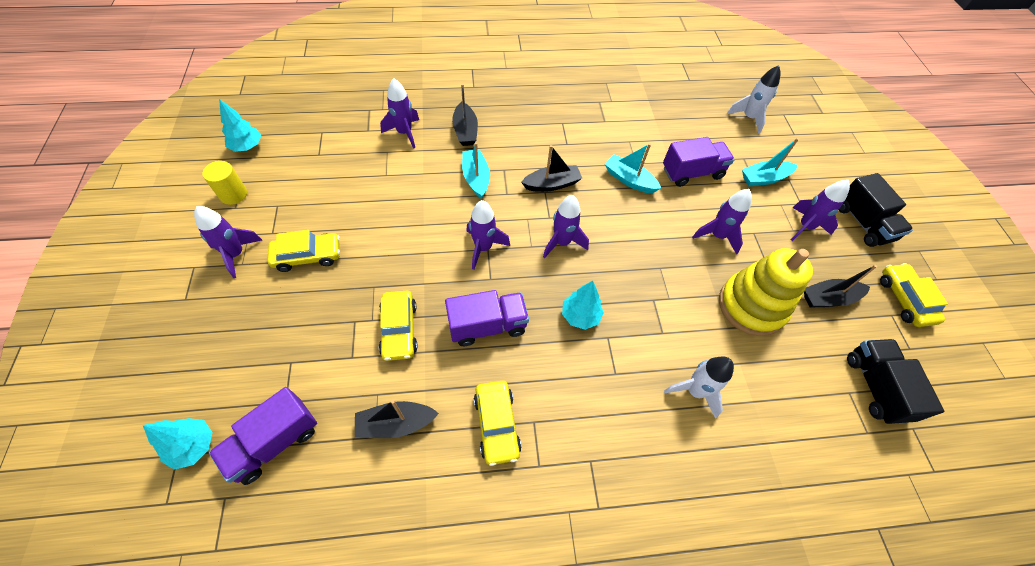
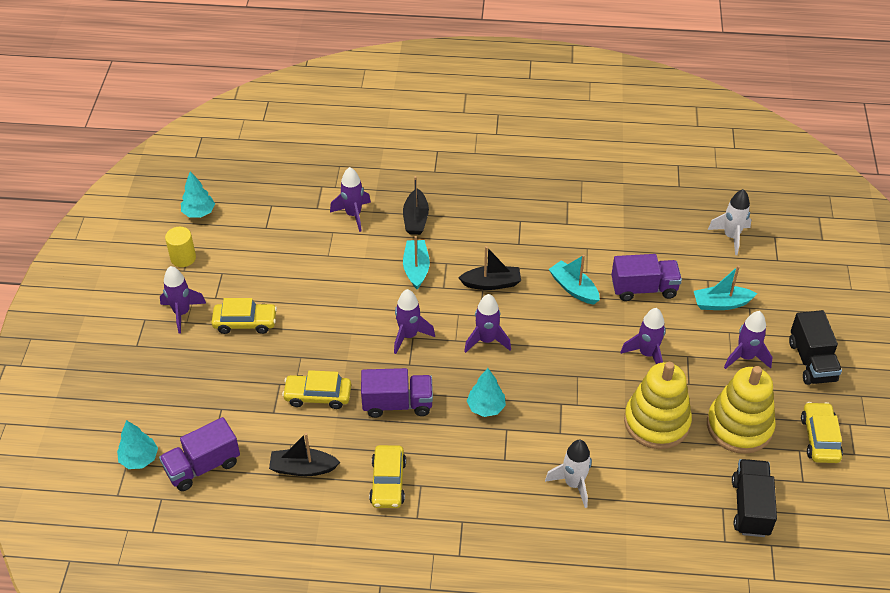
camera: 15 degrees right, 10 degrees down
(399, 329) = (318, 396): yellow car -> yellow car turned 90 degrees clockwise
(828, 298) = (739, 426): black boat -> yellow stacking toy

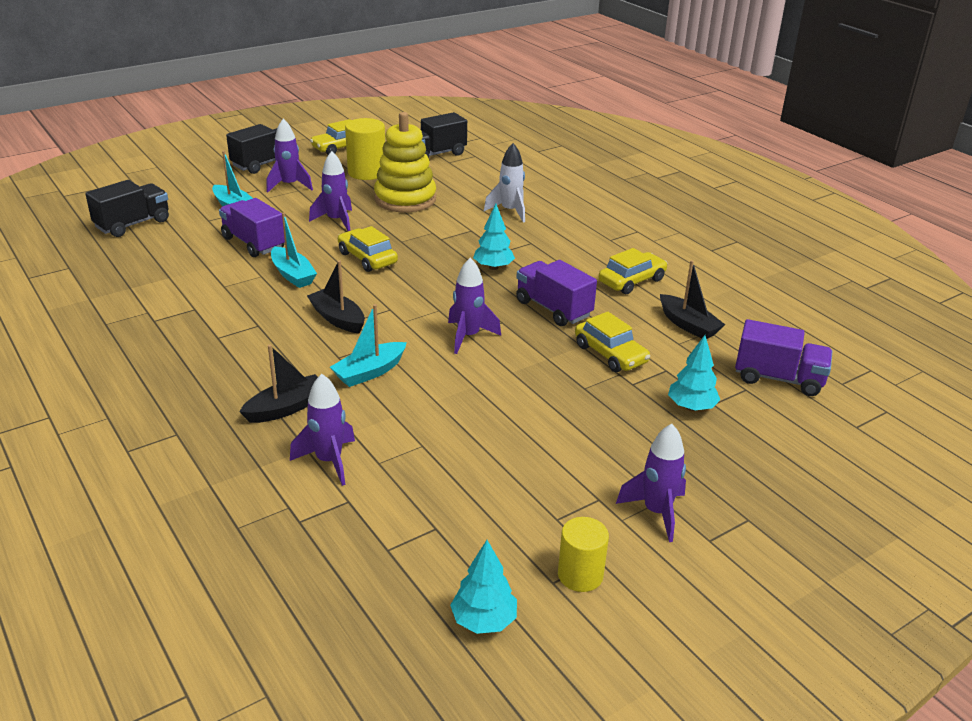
camera: 130 degrees left, 15 degrees down
(139, 459) = (839, 421): turquoise tree -> turquoise tree (691, 407)
(245, 322) = (598, 451): yellow car -> yellow car (367, 258)
(486, 340) = (417, 294): purple rocket -> none
(573, 288) = (293, 275): turquoise boat -> turquoise boat turned 45 degrees counterclockwise
(731, 237) = (133, 224): white rocket -> black truck
(739, 426) = (367, 172): yellow stacking toy -> yellow cylinder

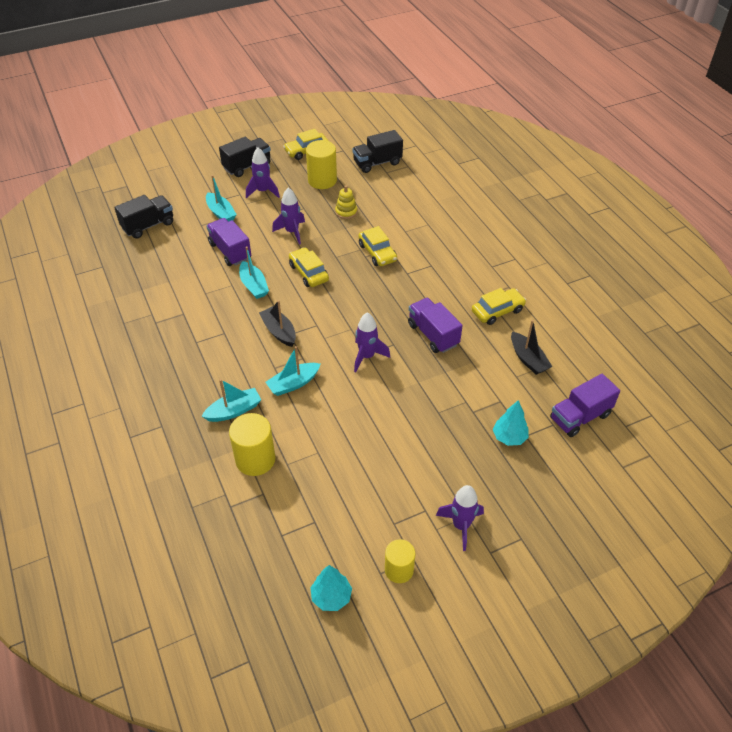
camera: 10 degrees right, 15 degrees up
(286, 408) = (234, 411): black boat -> turquoise boat
(329, 461) = (255, 459): purple rocket -> yellow cylinder
(405, 199) = (346, 212): yellow stacking toy -> yellow stacking toy, size x0.48
(493, 267) = (398, 289): turquoise tree -> none
(510, 211) = (422, 230): white rocket -> none
(610, 354) = (464, 382): yellow car -> yellow car (377, 253)
(778, 378) = (580, 417): purple truck -> purple truck turned 120 degrees clockwise

